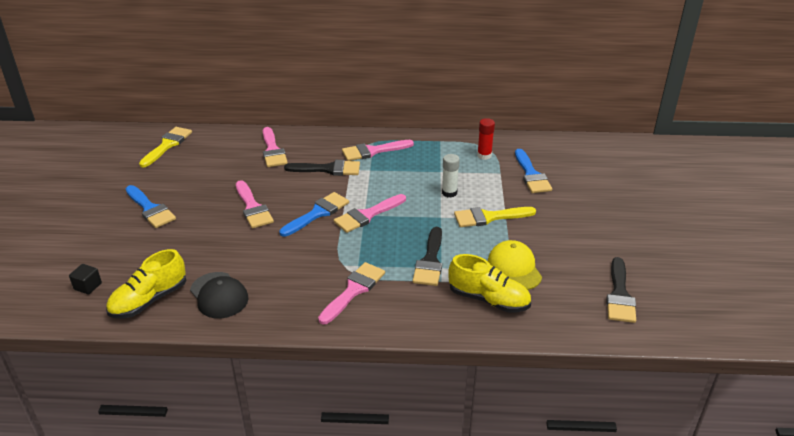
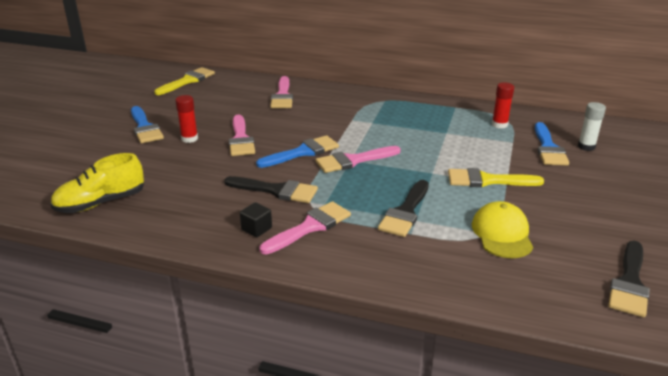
camera: 15 degrees right, 5 degrees down
(88, 286) = (52, 182): black cube -> black cube (256, 229)
(202, 215) = (189, 139): none -> red glue stick
(219, 295) = (169, 209): black cap -> none
(328, 169) = (330, 117): black brush -> black brush (276, 190)
(373, 151) = (381, 107): pink brush -> none
(449, 193) = (449, 152): white glue stick -> white glue stick (586, 146)
(488, 299) = (461, 261): yellow shoe -> none

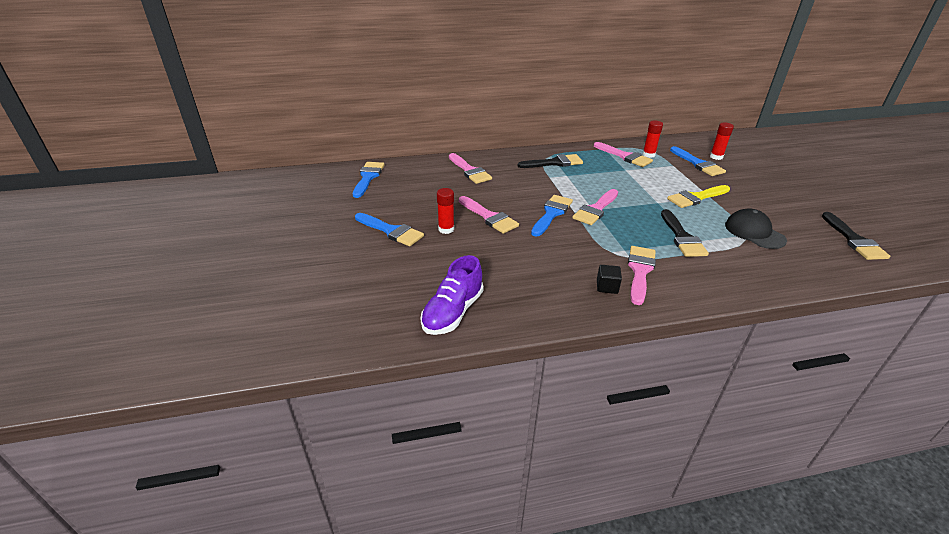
camera: 30 degrees left, 5 degrees up
(101, 203) = (453, 312): yellow shoe -> purple shoe
(187, 81) = (368, 177): yellow brush -> blue brush
(276, 190) = (577, 251): black brush -> black brush (554, 163)
(467, 120) = (624, 156): none -> pink brush
(502, 234) = (754, 232): yellow cap -> black cap
(586, 146) = (716, 157): white glue stick -> red glue stick

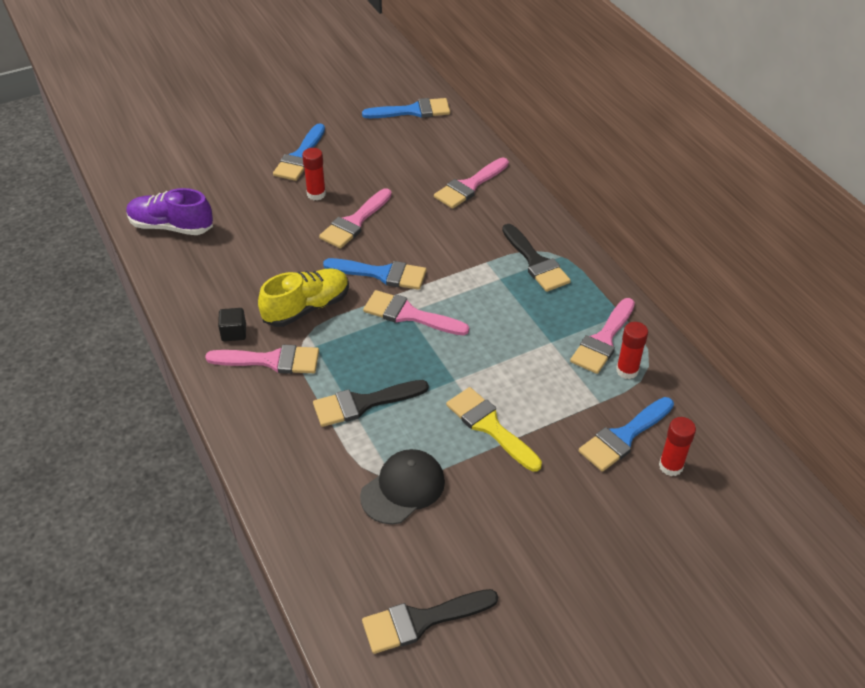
camera: 75 degrees right, 10 degrees up
(582, 249) = (307, 308): none -> yellow shoe

